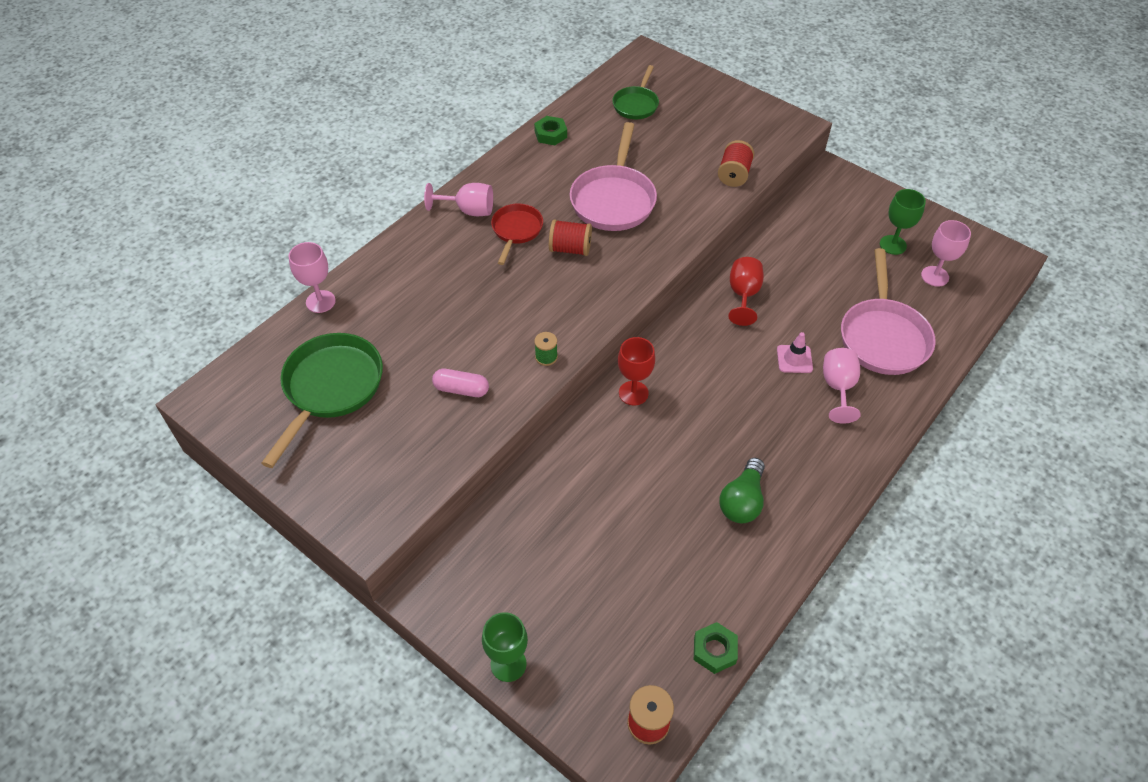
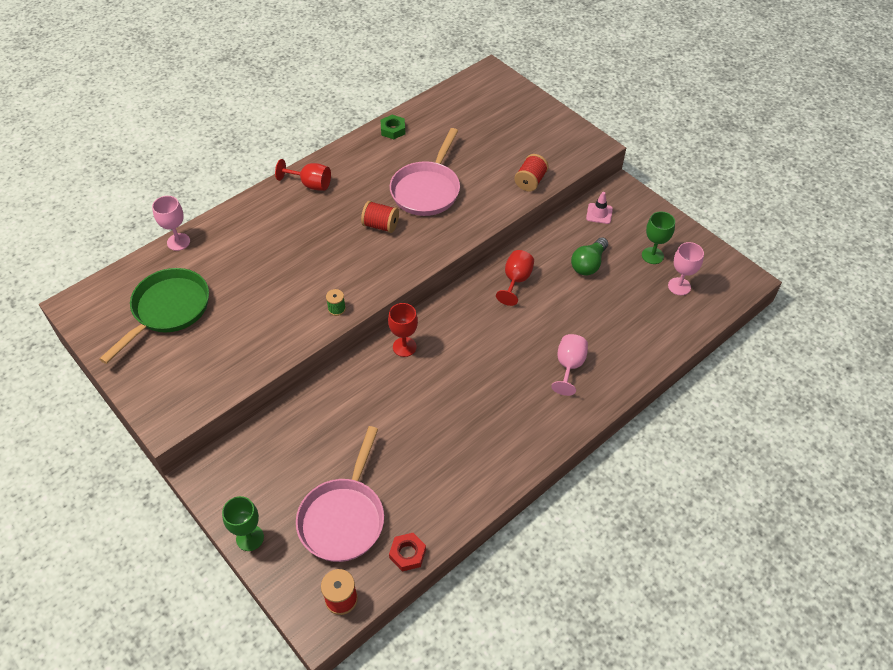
camera: 10 degrees right, 0 degrees up
(461, 389) = (265, 325): pink capsule -> none
(469, 210) = (311, 184): pink goblet -> red goblet
(516, 231) = (343, 205): red pan -> none
(636, 104) = (469, 113): green pan -> none
(714, 650) = (407, 554): green nut -> red nut
(742, 501) = (464, 444): green light bulb -> green light bulb (588, 264)
(794, 359) = (541, 338): pink traffic cone -> pink traffic cone (599, 213)
(883, 337) = (619, 330): pink pan -> pink pan (343, 517)

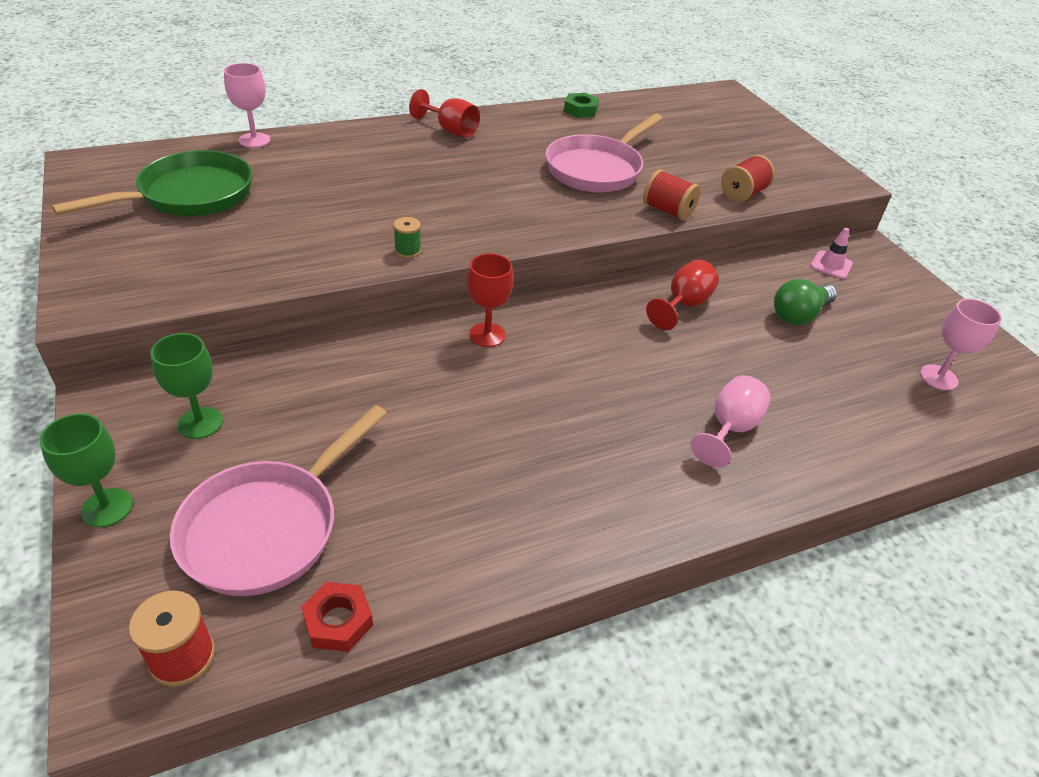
camera: 15 degrees right, 10 degrees down
(380, 225) = (517, 186): red spool -> red spool (667, 211)
(652, 255) = (902, 330): green goblet -> green goblet (200, 423)

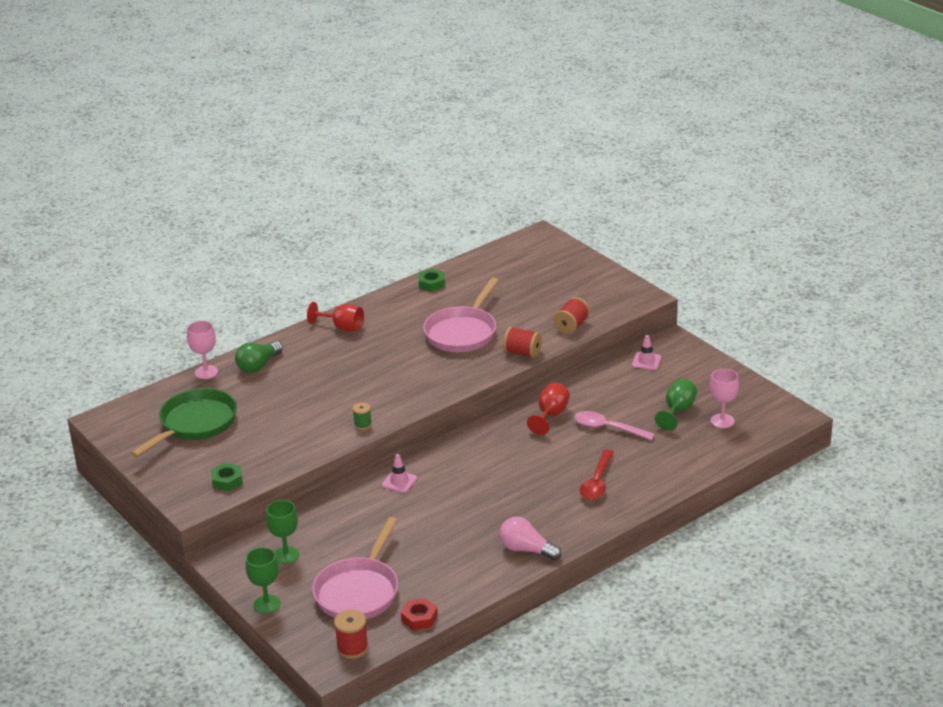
camera: 10 degrees left, 10 degrees down
(167, 282) = (227, 480): none -> green nut
(433, 347) = (399, 482): none -> pink traffic cone
(487, 335) = (430, 466): red goblet -> none
(581, 525) = (526, 550): none -> pink light bulb
(730, 429) = (597, 482): pink goblet -> red spoon
(761, 344) = (607, 428): none -> pink spoon
(799, 315) = (629, 402): green light bulb -> green light bulb (258, 366)
(870, 345) = (677, 411): none -> green goblet

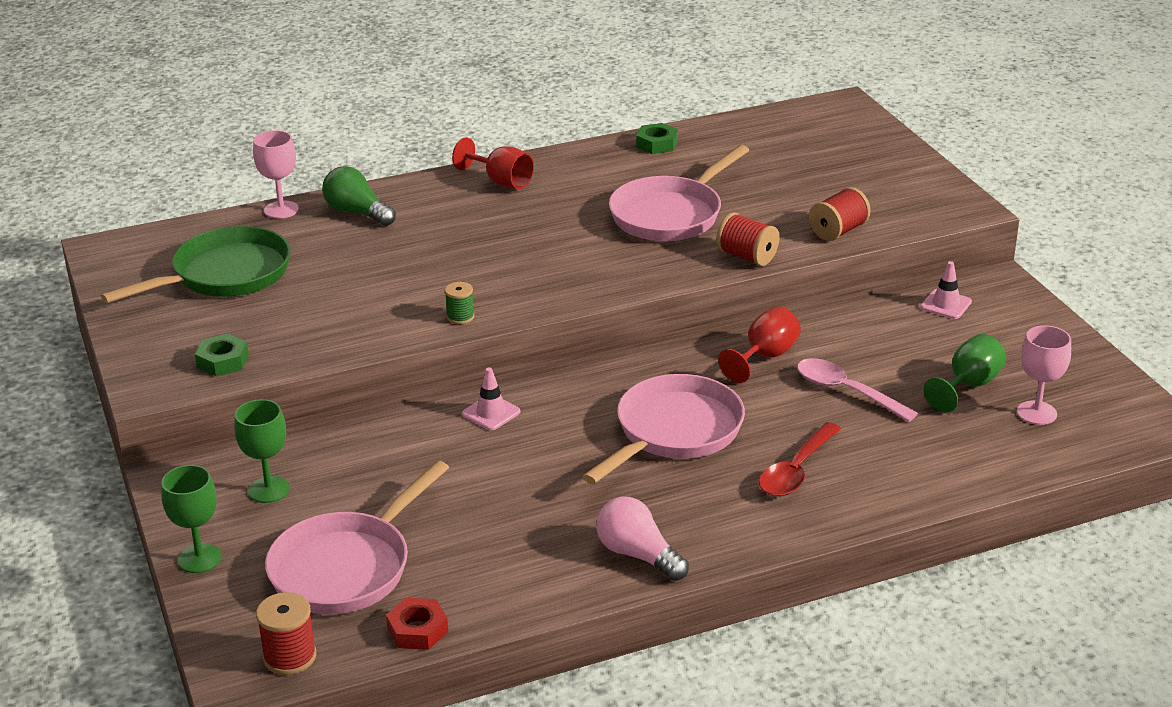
camera: 15 degrees right, 0 degrees up
(258, 366) = (357, 213): green light bulb -> green light bulb turned 75 degrees clockwise
(516, 473) = (674, 432): none -> pink pan

